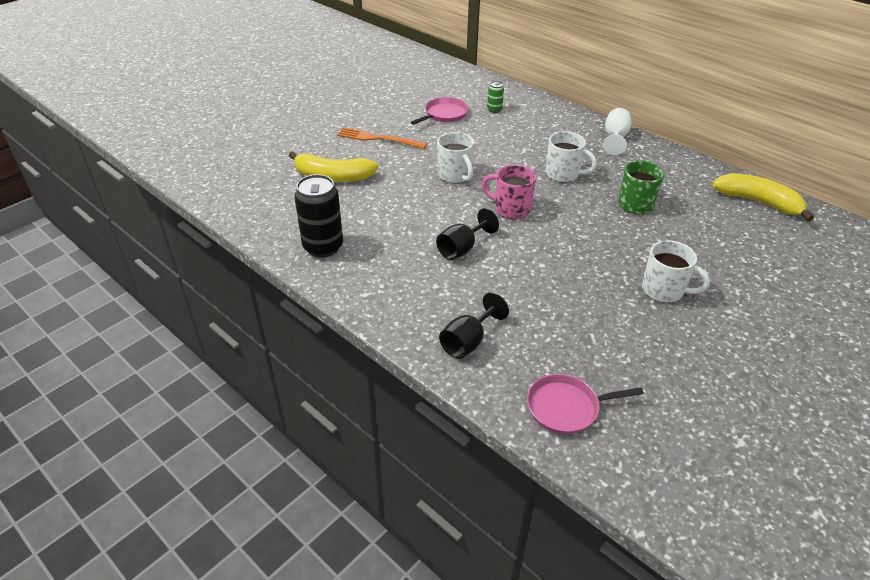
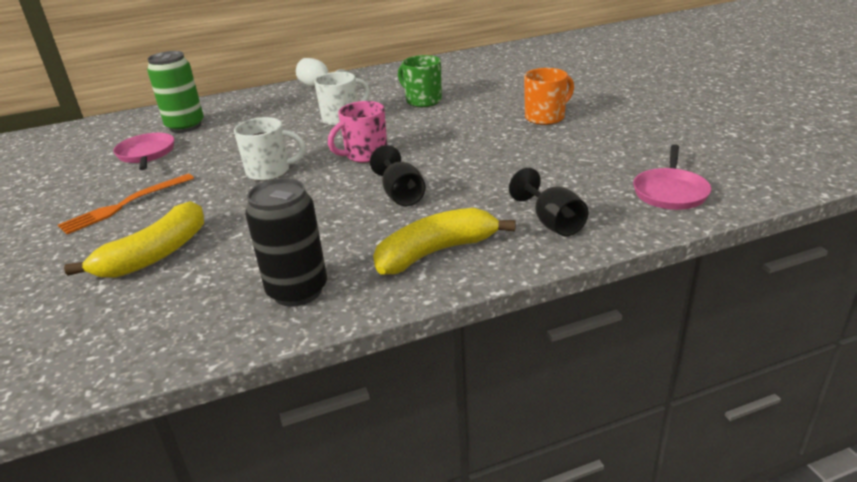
camera: 60 degrees left, 10 degrees down
(494, 110) = (185, 126): green can -> green can, size x2.06
(664, 290) = (546, 117): white mug -> orange mug
(758, 202) = (470, 61): yellow banana -> yellow banana (436, 252)

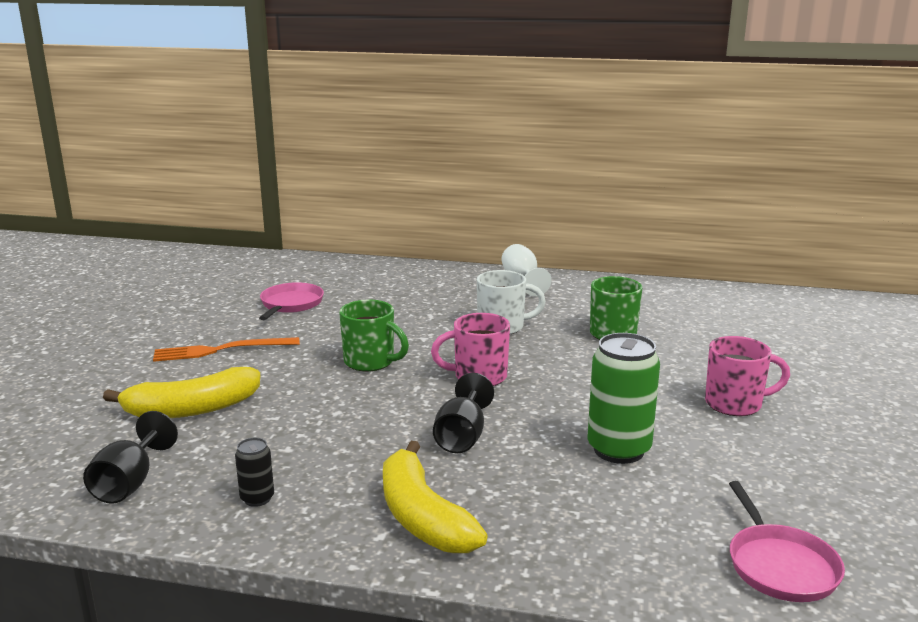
camera: 30 degrees right, 10 degrees down
(185, 126) = (352, 286): green can -> green can (618, 450)
(270, 172) = (370, 362): white mug -> green mug
(297, 291) = (257, 498): black can -> black can, size x0.49
(436, 252) = (422, 517): yellow banana -> yellow banana turned 120 degrees counterclockwise
(546, 117) = (735, 404): orange mug -> pink mug
(552, 222) = (583, 539): black goblet -> black goblet (129, 483)
(670, 192) = (780, 566): pink pan -> pink pan turned 60 degrees counterclockwise

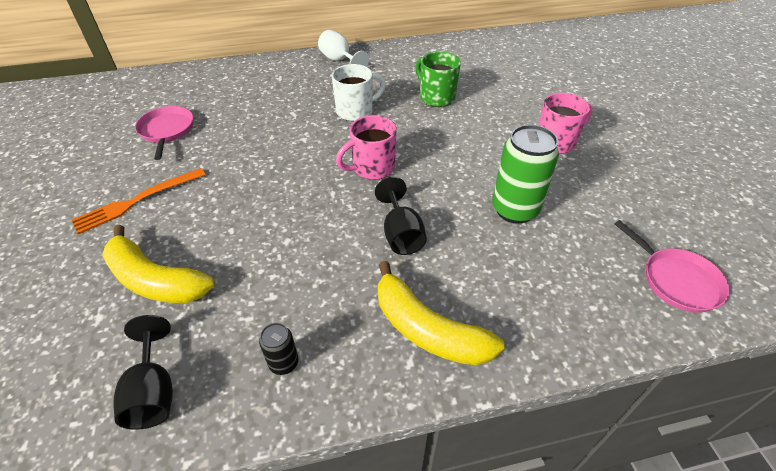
camera: 25 degrees left, 25 degrees up
(192, 409) = (155, 280): yellow banana -> yellow banana turned 75 degrees clockwise
(370, 362) = (278, 177): green mug -> none

